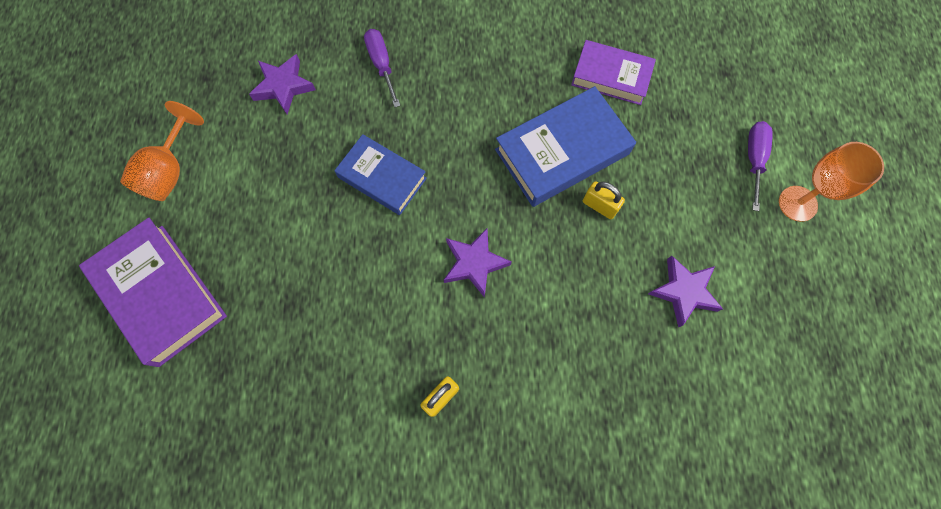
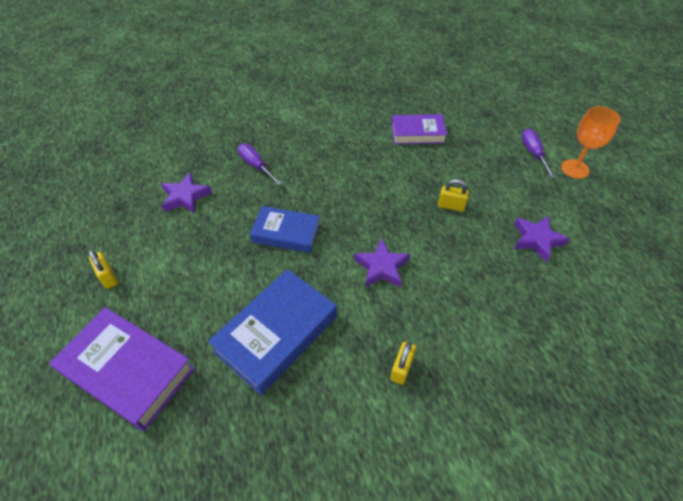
camera: 20 degrees left, 20 degrees down
(170, 171) = (108, 277): orange goblet -> yellow padlock
(562, 152) = (408, 182): blue book -> blue book (276, 333)

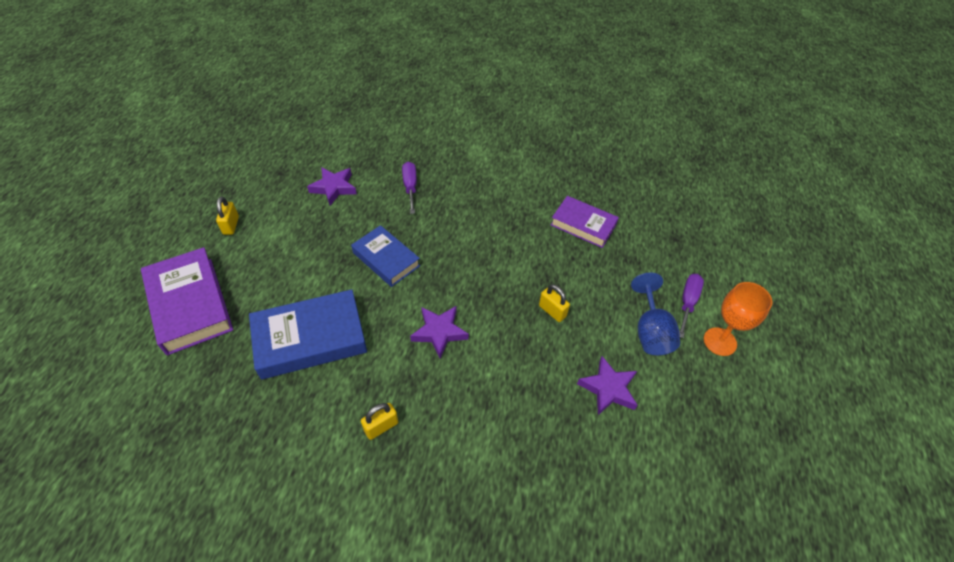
camera: 30 degrees right, 0 degrees up
(528, 185) = (650, 331): none -> blue goblet

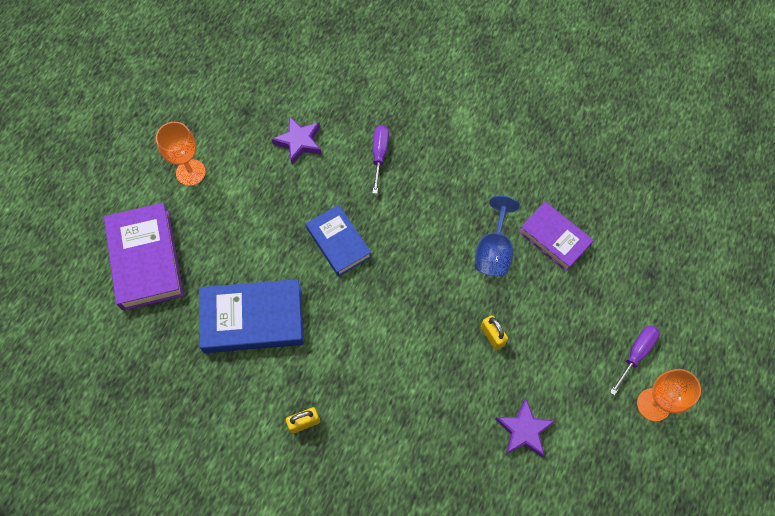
camera: 15 degrees right, 15 degrees up
(231, 225) = (190, 172): yellow padlock -> orange goblet
(439, 332) = (375, 337): purple star -> none
(650, 331) = (586, 379): blue goblet -> blue goblet (493, 251)

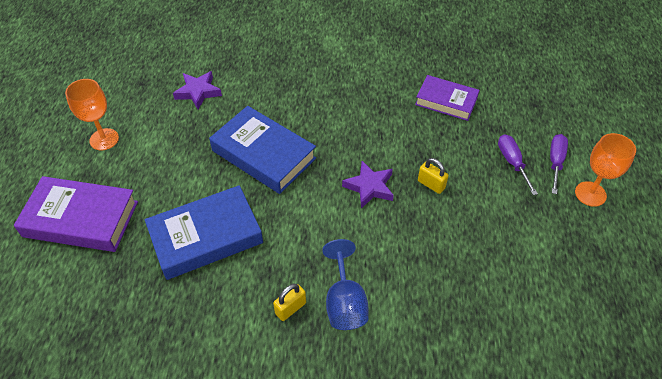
camera: 20 degrees left, 15 degrees down
(146, 259) = (81, 219): purple book -> purple book turned 45 degrees counterclockwise
(338, 242) = (263, 154): blue book -> blue book, size x1.54
(379, 155) = (273, 83): purple screwdriver -> purple screwdriver (512, 162)
(493, 251) = (401, 123): blue goblet -> blue goblet (345, 302)
(524, 430) = (495, 248): purple star -> purple star (369, 187)

